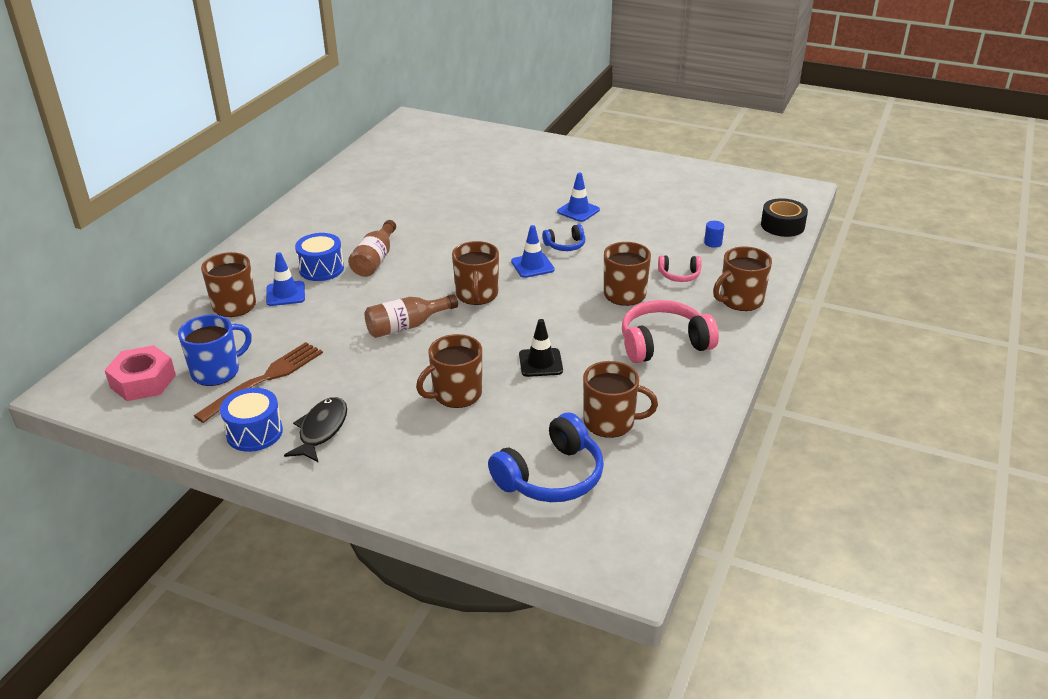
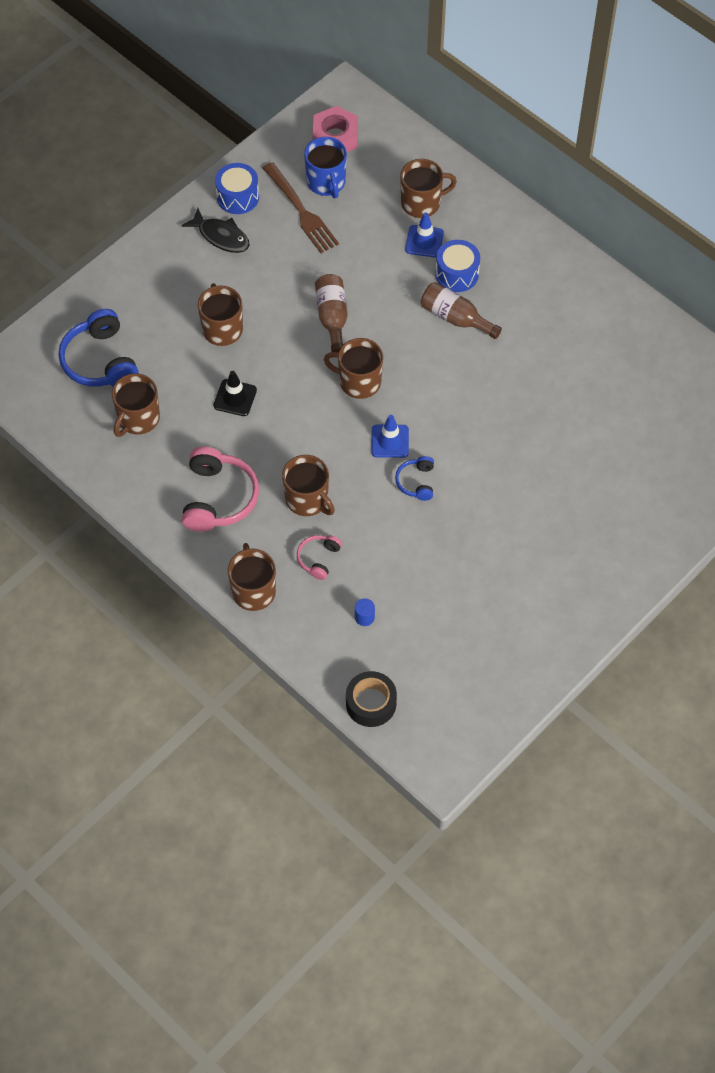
camera: 110 degrees right, 25 degrees up
(578, 211) = (483, 519): blue traffic cone -> none

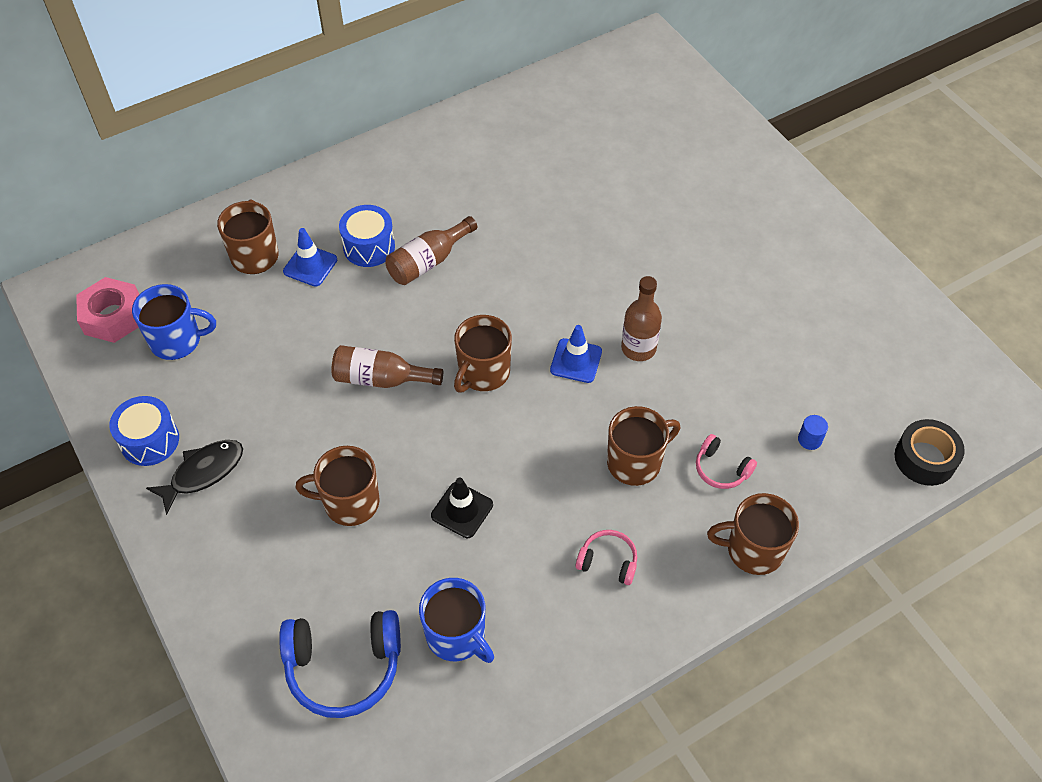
camera: 75 degrees left, 5 degrees down
(138, 419) = (457, 635): brown mug -> blue mug
(218, 498) = (608, 561): pink headphones -> pink headphones, size x0.53
(301, 211) = (207, 375): brown fork -> none
(416, 482) = (638, 348): blue headphones -> brown bottle

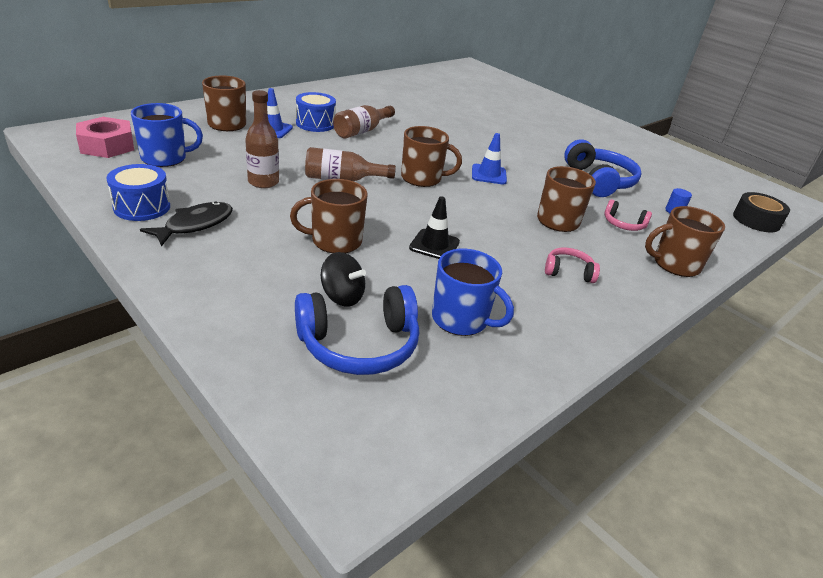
camera: 15 degrees left, 20 degrees down
(340, 595) = (342, 296): none -> black spinning top
(483, 373) = (422, 178): brown mug -> brown mug turned 105 degrees counterclockwise
(638, 348) = (530, 170): brown bottle -> brown bottle (263, 182)
(730, 371) = (599, 181): none -> blue headphones

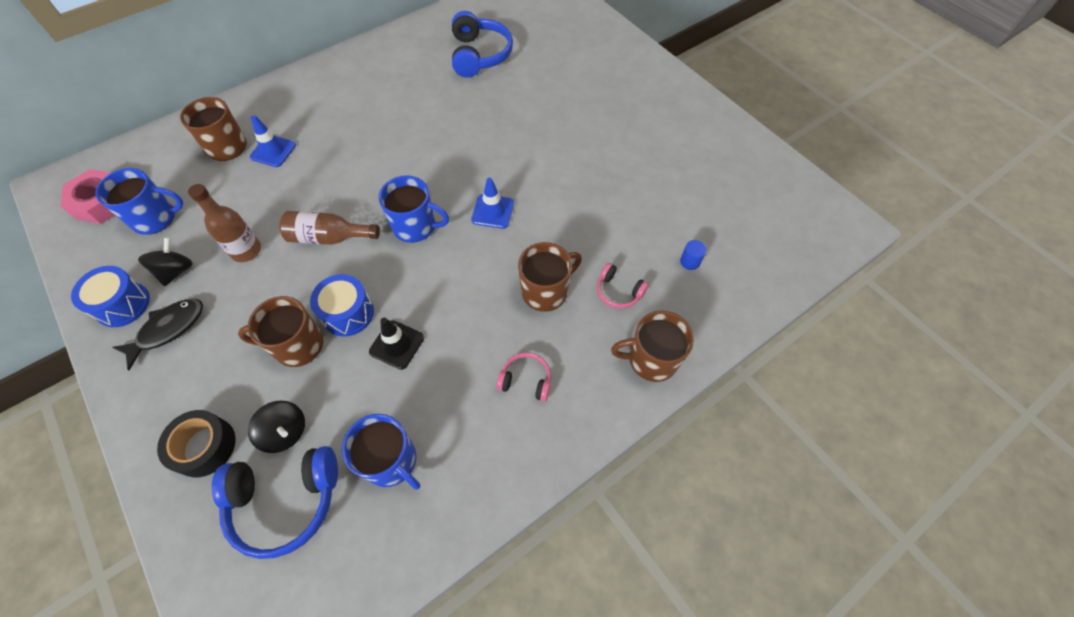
camera: 10 degrees right, 25 degrees up
(194, 190) = (176, 271): none -> black spinning top
(315, 124) = (322, 133): blue drum -> blue drum (348, 313)
(362, 131) = (371, 142): brown bottle -> none
(422, 178) = (415, 226): brown mug -> blue mug
(599, 181) = (619, 210): blue headphones -> blue headphones (479, 55)
(756, 220) = (786, 270): black tape -> black tape (204, 446)

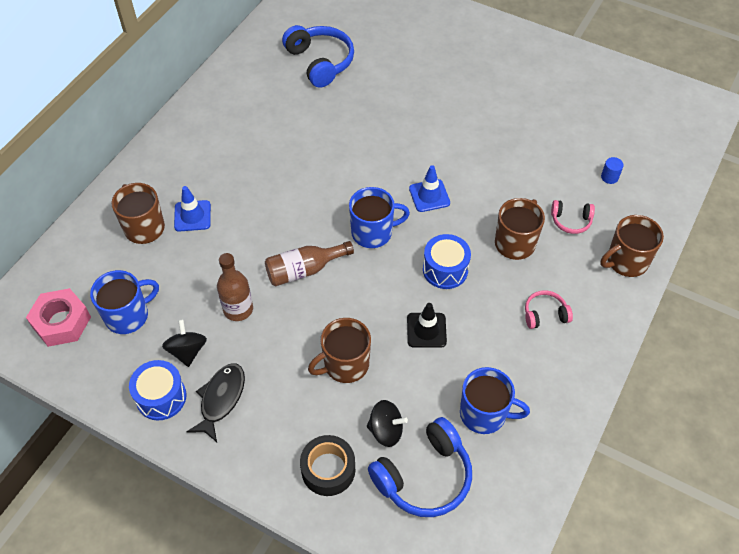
camera: 25 degrees left, 5 degrees down
(348, 313) = (368, 323): blue drum -> blue drum (445, 269)

